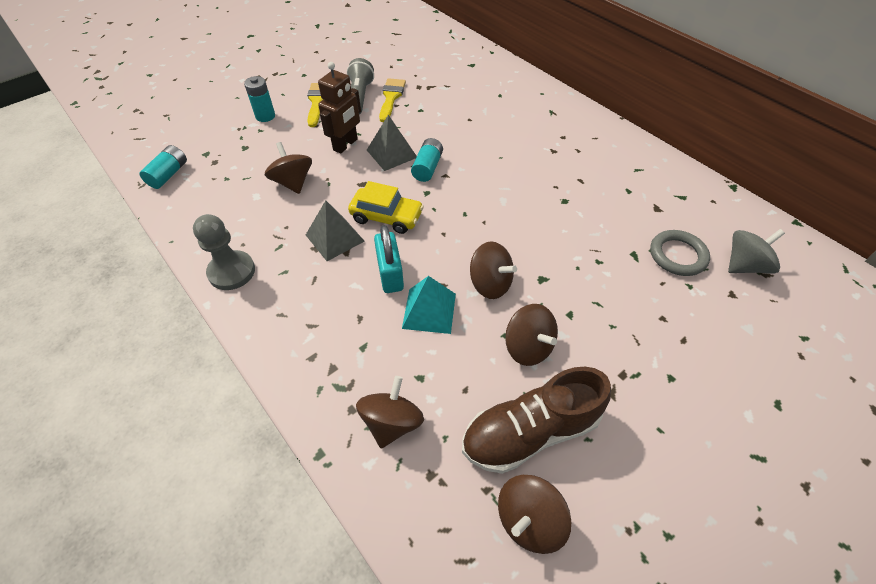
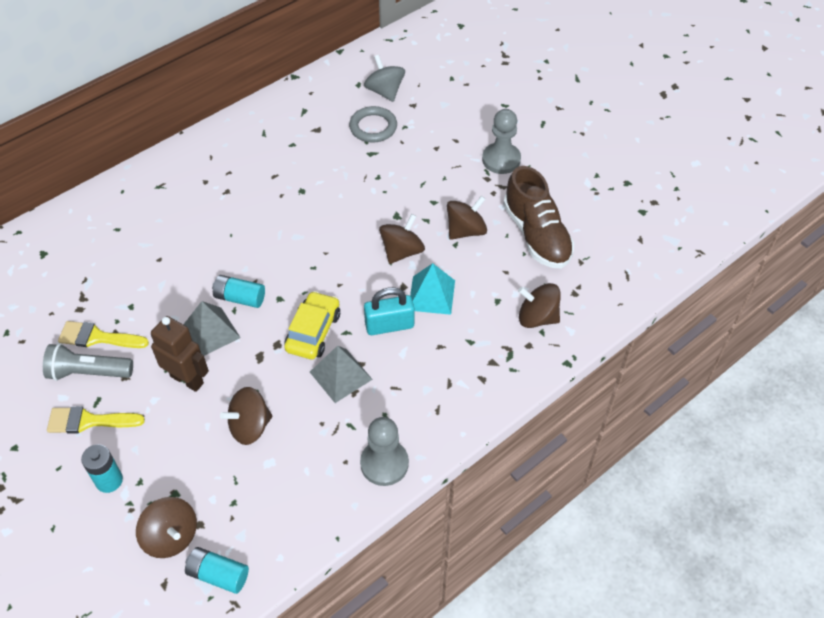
camera: 90 degrees left, 0 degrees up
(528, 520) = (597, 241): brown spinning top -> brown spinning top (171, 537)
(663, 393) = (501, 160): none -> grey pawn

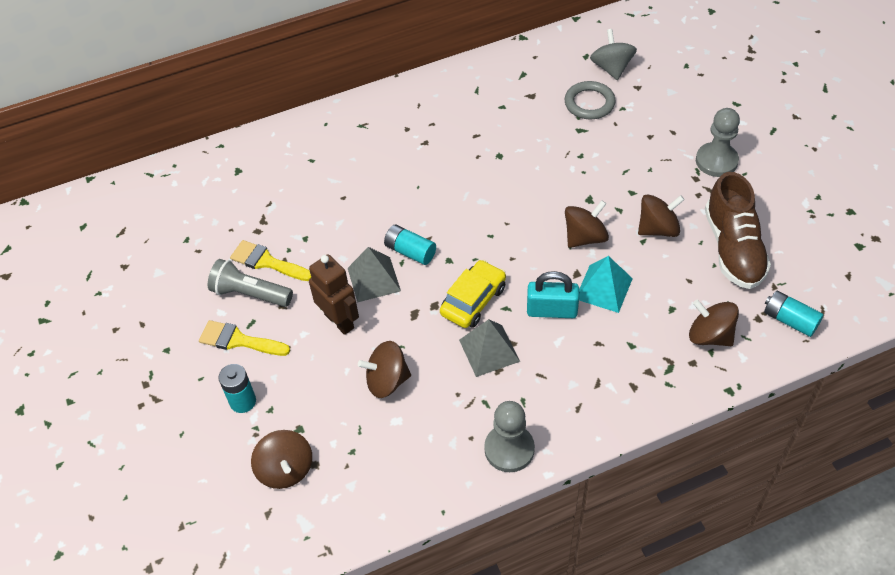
camera: 20 degrees right, 0 degrees up
(218, 575) = (320, 517): turquoise battery -> turquoise battery (790, 320)

